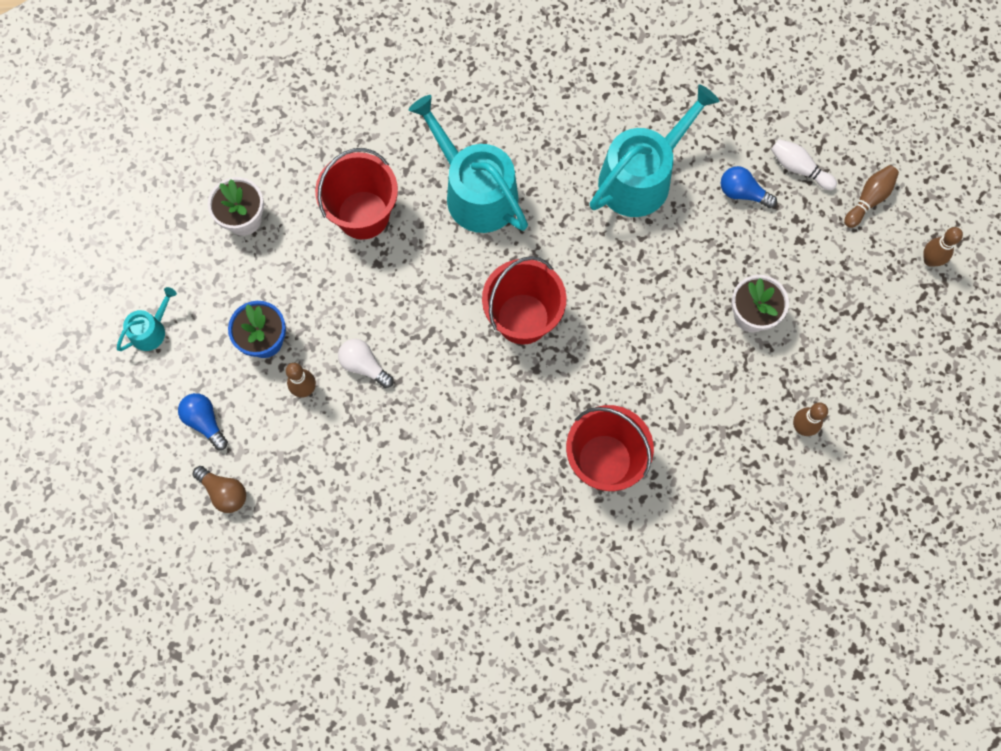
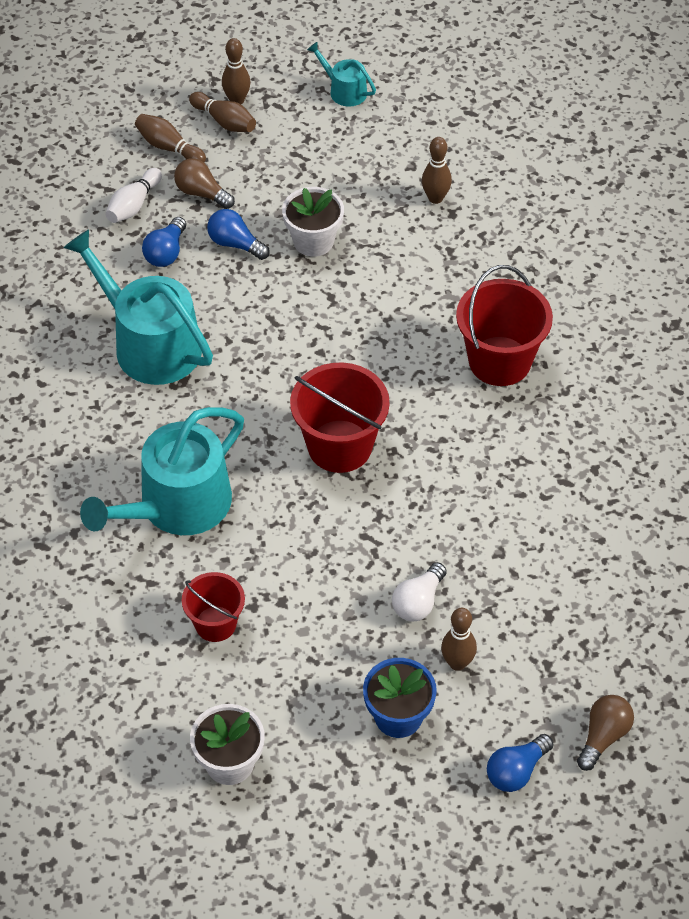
camera: 95 degrees left, 20 degrees down
(151, 330) = (400, 855): turquoise watering can -> turquoise watering can (344, 91)
(363, 215) = (215, 624): red bucket -> red bucket, size x0.61
(750, 249) = (235, 244): none -> blue light bulb
(812, 224) = (202, 193): none -> brown light bulb
(902, 248) = (224, 121): none -> brown bowling pin

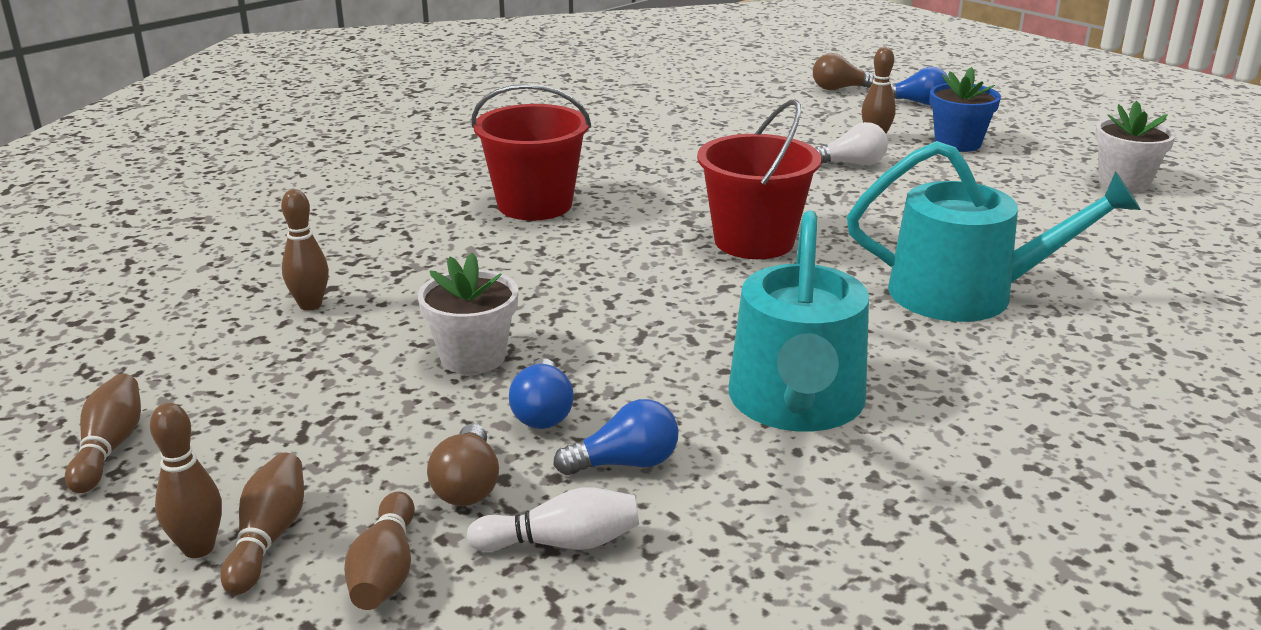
camera: 125 degrees left, 25 degrees down
(215, 624) = (1036, 229): red bucket -> none
(344, 91) = (110, 447): turquoise watering can -> brown bowling pin

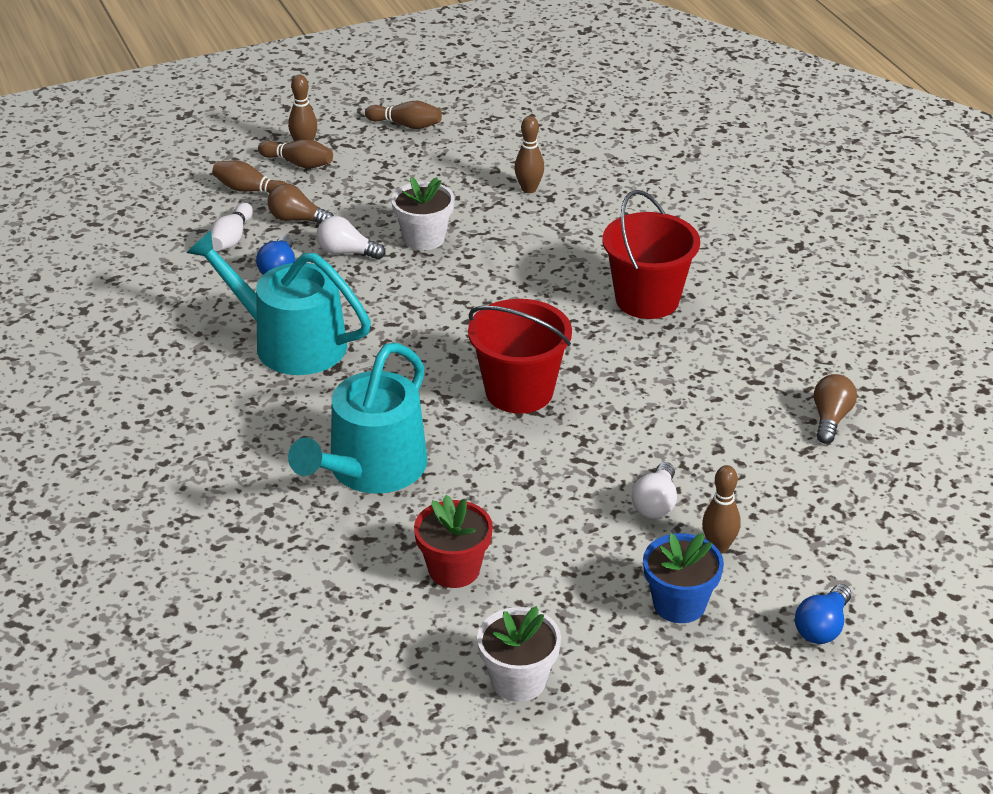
camera: 110 degrees right, 10 degrees up
(542, 412) = (346, 252): blue light bulb -> white light bulb
(839, 89) = (895, 580): brown light bulb -> brown light bulb (830, 419)
(1045, 227) = (454, 569): none -> red flower pot

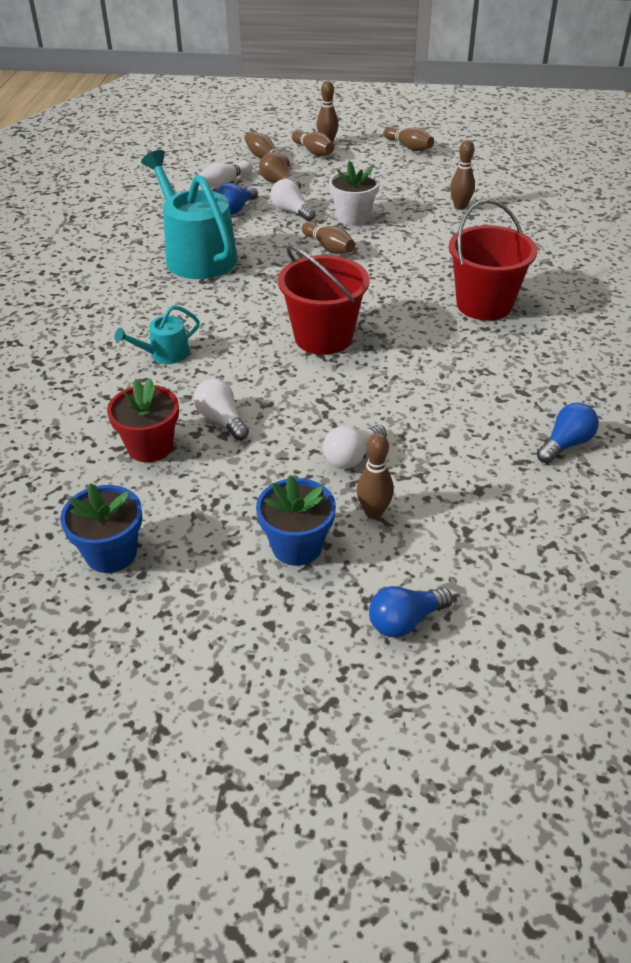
camera: 30 degrees right, 5 degrees up
(371, 469) = (165, 354): turquoise watering can -> turquoise watering can, size x0.48
(431, 285) = (328, 247): none -> brown bowling pin
(498, 516) = (221, 420): none -> white light bulb
(518, 681) = (111, 553): white flower pot -> blue flower pot
(830, 419) = (565, 444): brown light bulb -> blue light bulb

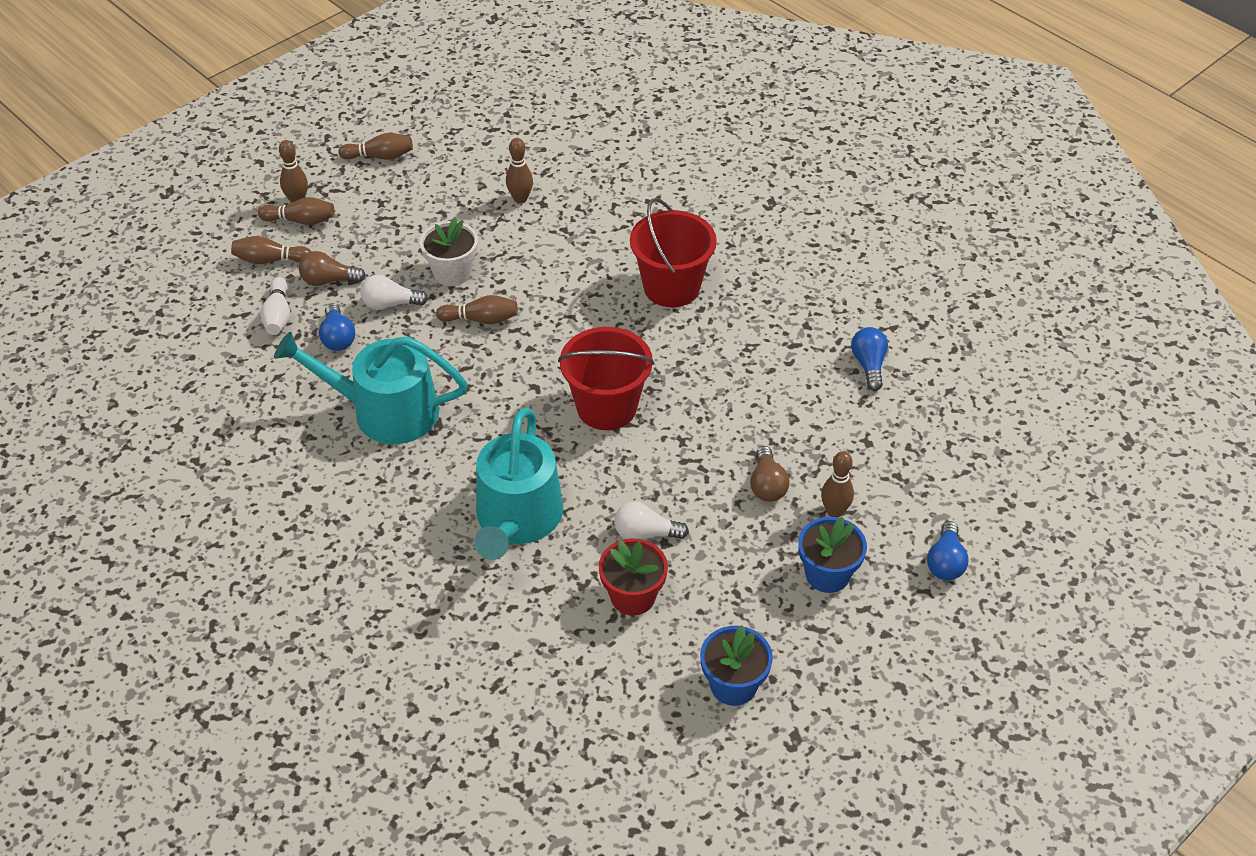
camera: 50 degrees left, 5 degrees up
(165, 354) = (517, 519): turquoise watering can -> turquoise watering can, size x2.10
(352, 457) = (767, 485): white light bulb -> brown light bulb

